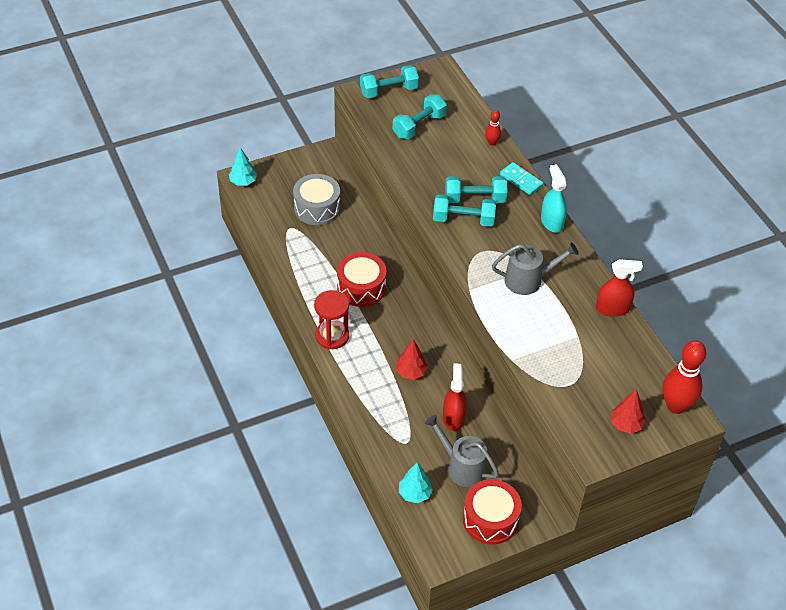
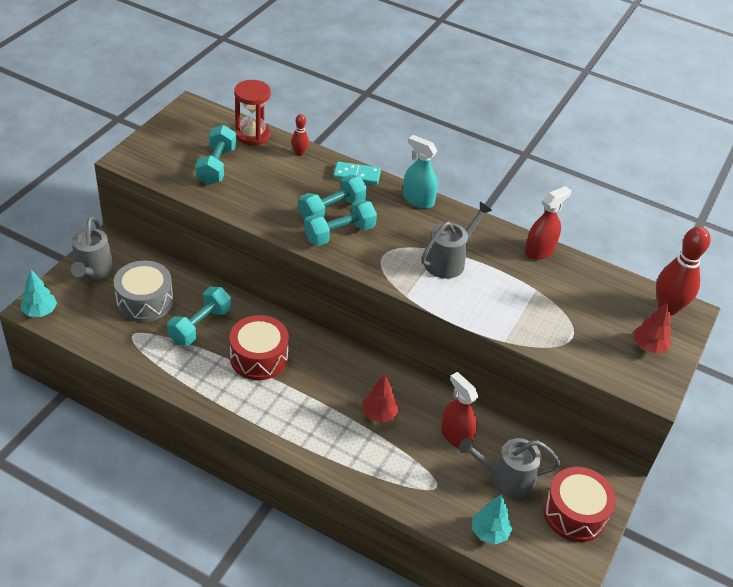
camera: 40 degrees left, 5 degrees down
(300, 168) = (93, 271): none -> grey watering can
(332, 336) = (272, 421): red hourglass -> red hourglass (252, 135)
(389, 91) = (156, 146): turquoise dumbbell -> turquoise dumbbell (200, 326)

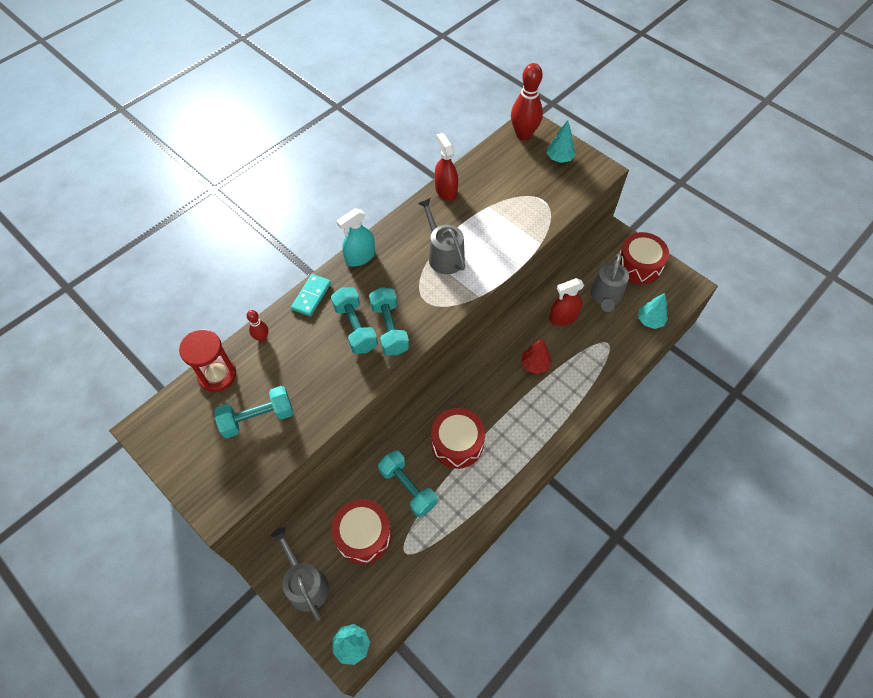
camera: 70 degrees left, 15 degrees up
(93, 271) = (305, 584): grey watering can -> grey watering can turned 135 degrees counterclockwise
(145, 301) = (363, 535): grey drum -> red drum
(216, 166) = (257, 418): turquoise dumbbell -> turquoise dumbbell turned 45 degrees counterclockwise
(648, 346) = (559, 158): red tree -> turquoise tree

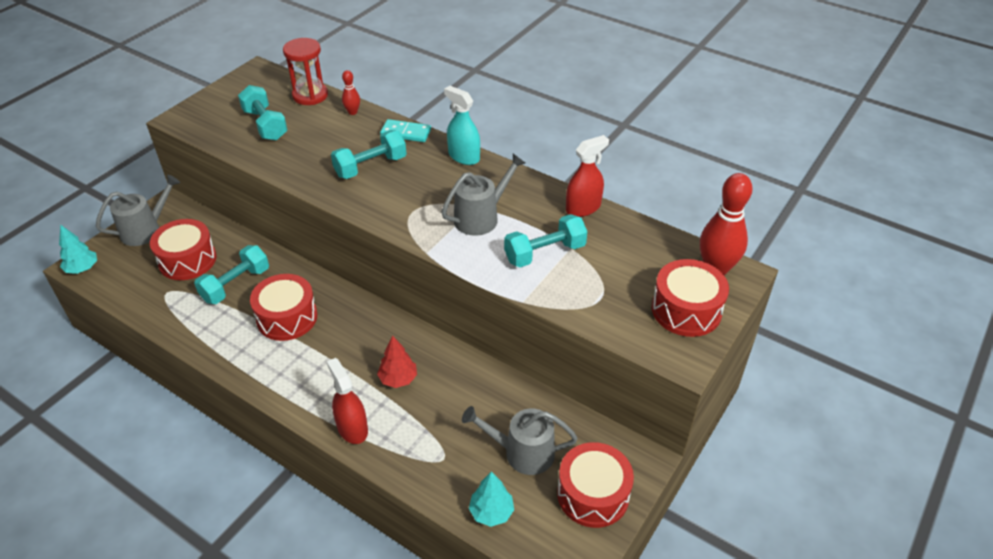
camera: 80 degrees right, 15 degrees down
(389, 328) = (372, 190): turquoise dumbbell -> turquoise dumbbell (545, 253)
(559, 158) = (686, 310): turquoise tree -> red drum
(563, 317) = (476, 404): red spray bottle -> red spray bottle (352, 428)

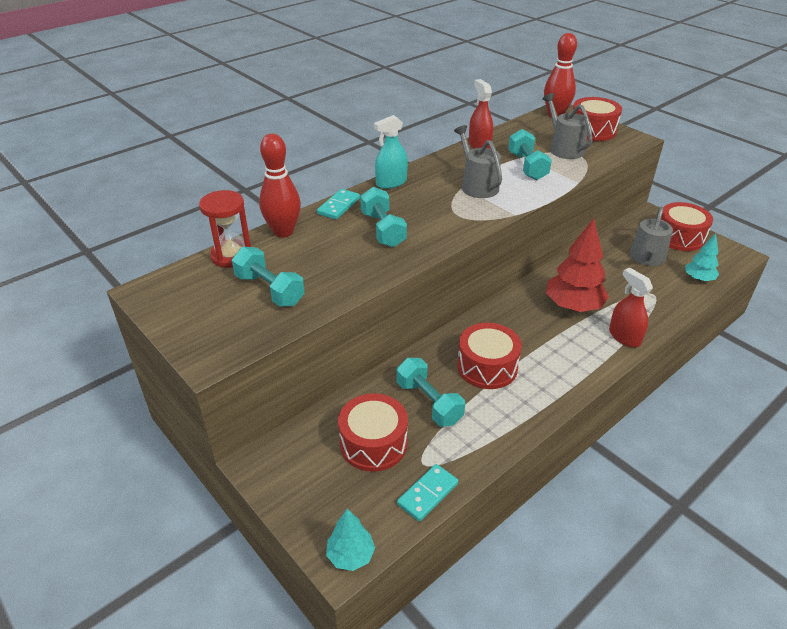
camera: 75 degrees left, 5 degrees down
(135, 300) = (427, 494): none -> turquoise domino
(145, 230) = (299, 486): grey watering can -> grey watering can (564, 148)
(265, 125) = (269, 290): turquoise dumbbell -> turquoise dumbbell turned 60 degrees clockwise
(352, 112) = (283, 232): red bowling pin -> red bowling pin, size x2.04
(352, 428) = (624, 337): red spray bottle -> red spray bottle turned 75 degrees clockwise
(398, 379) = (573, 306): red tree -> red tree, size x1.80

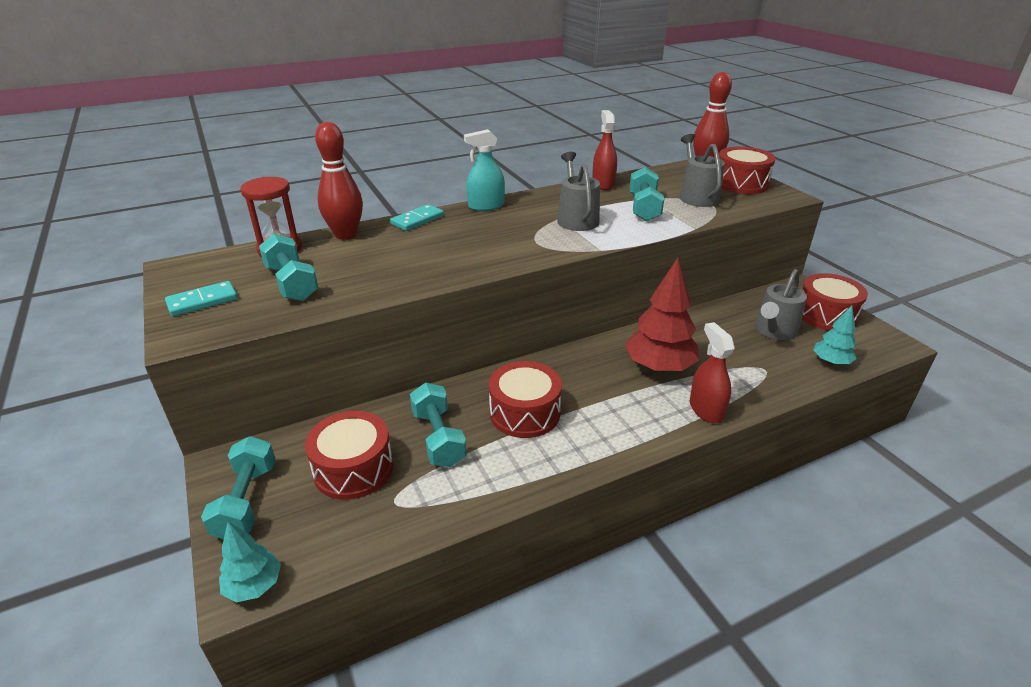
camera: 15 degrees right, 5 degrees down
(383, 230) = (447, 246): turquoise dumbbell -> turquoise dumbbell (246, 501)
(427, 494) = (379, 536): turquoise domino -> turquoise domino (202, 301)

